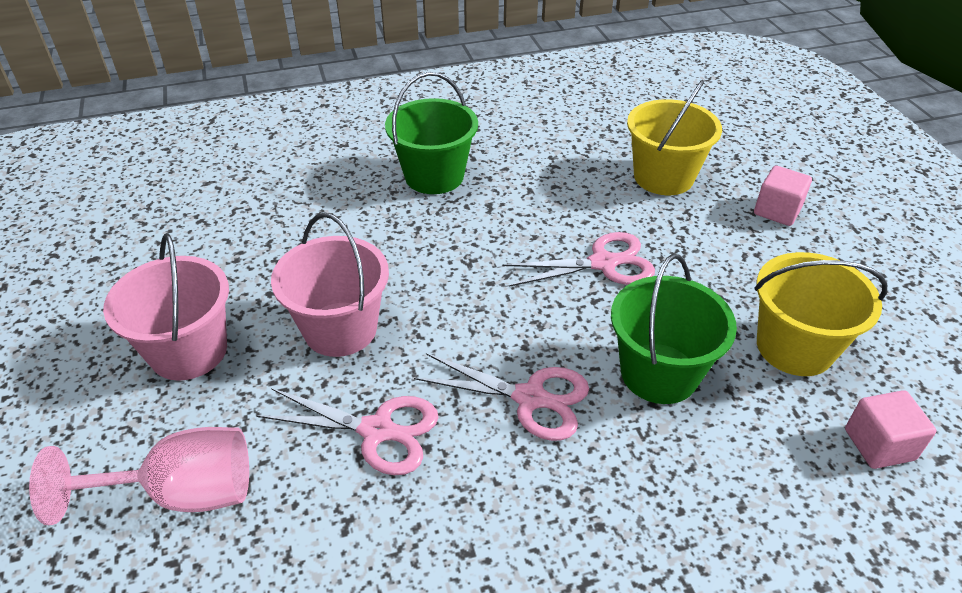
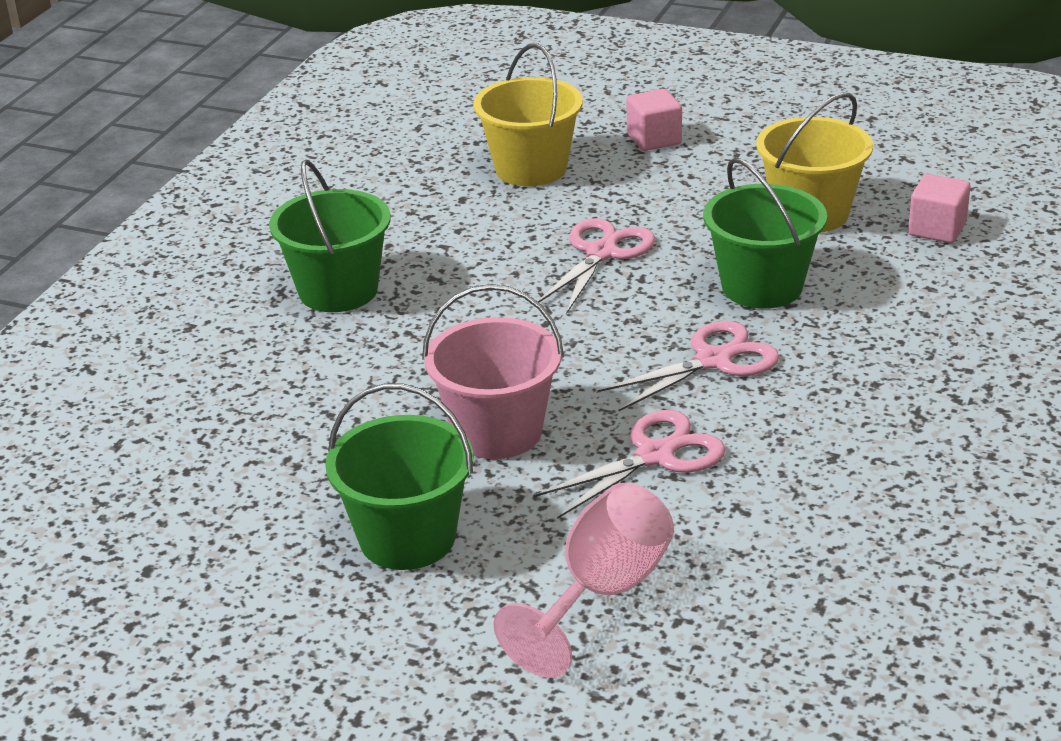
camera: 50 degrees left, 10 degrees down
(189, 351) = (407, 538): pink bucket -> green bucket

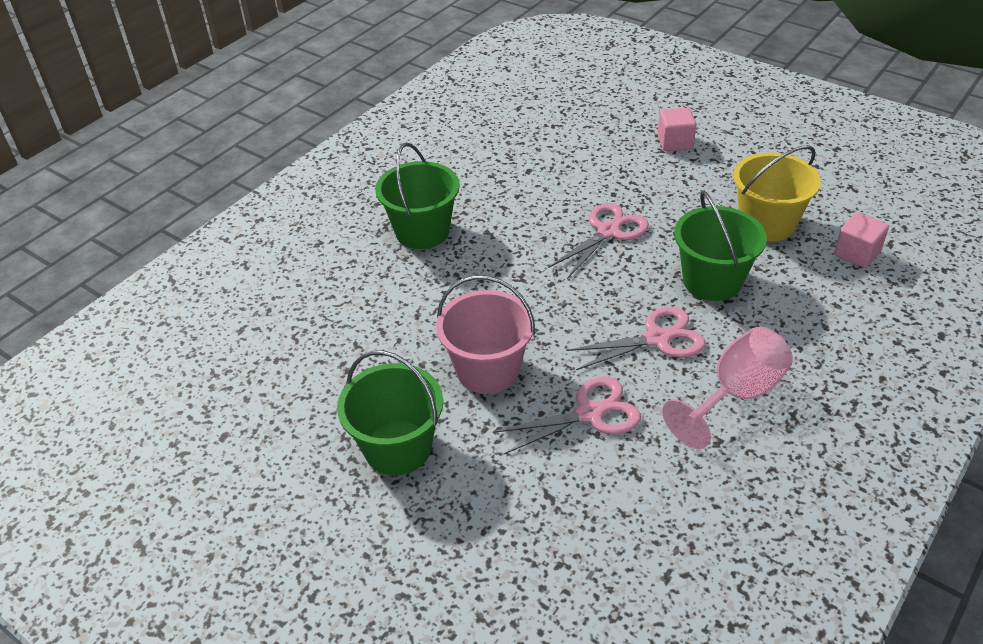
camera: 15 degrees right, 10 degrees up
(531, 169) = (582, 153): yellow bucket -> none
(602, 594) = (513, 527): pink goblet -> pink goblet (735, 395)

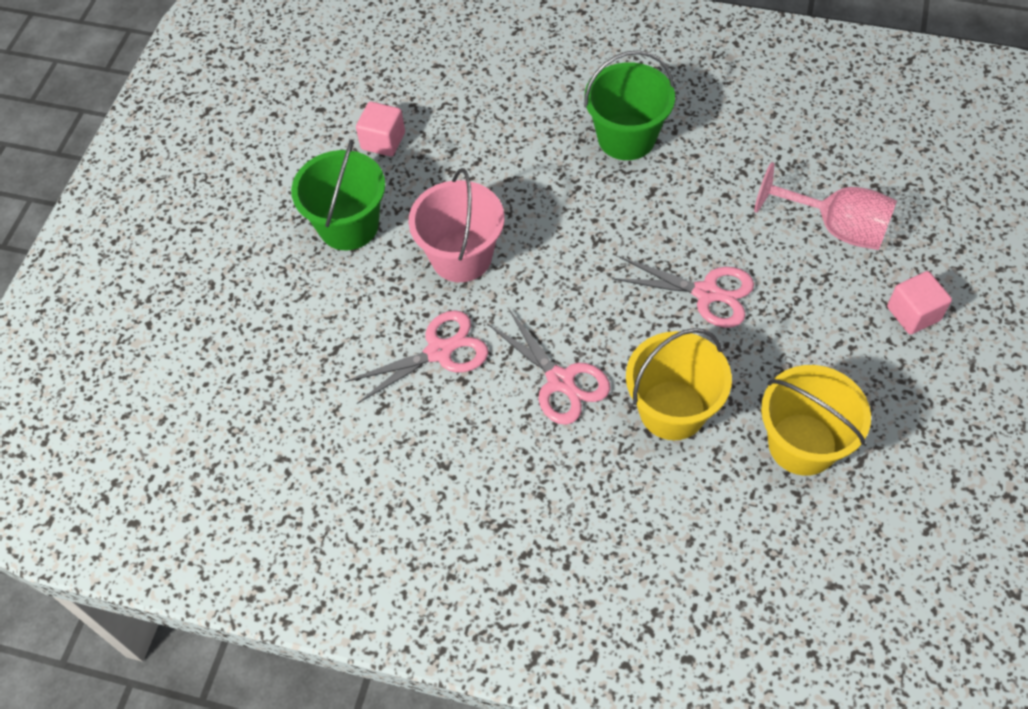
camera: 70 degrees right, 15 degrees up
(589, 413) = (439, 351): pink scissors -> pink scissors turned 75 degrees counterclockwise
(712, 281) = (672, 410): green bucket -> yellow bucket
(735, 395) = (510, 467): pink goblet -> pink goblet (835, 227)
(857, 253) = (794, 550): pink cube -> pink cube (383, 141)

